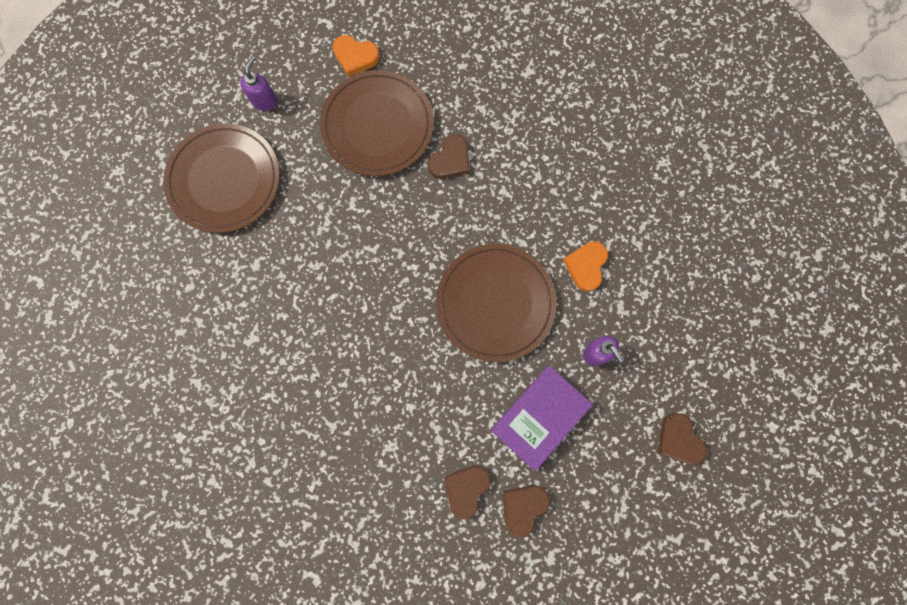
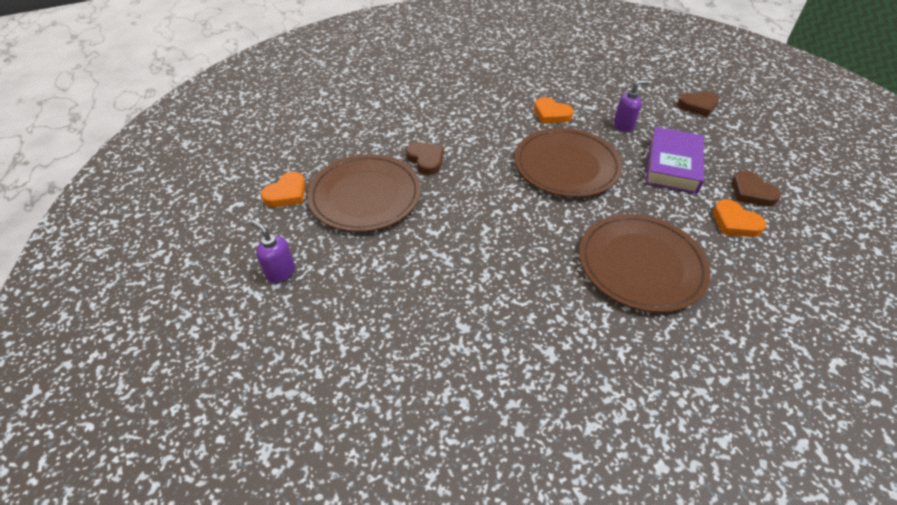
camera: 70 degrees left, 30 degrees down
(224, 180) = (348, 331): brown plate -> brown plate (641, 264)
(466, 489) = (735, 222): brown heart -> orange heart
(539, 417) = (672, 165): purple book -> purple book turned 45 degrees clockwise

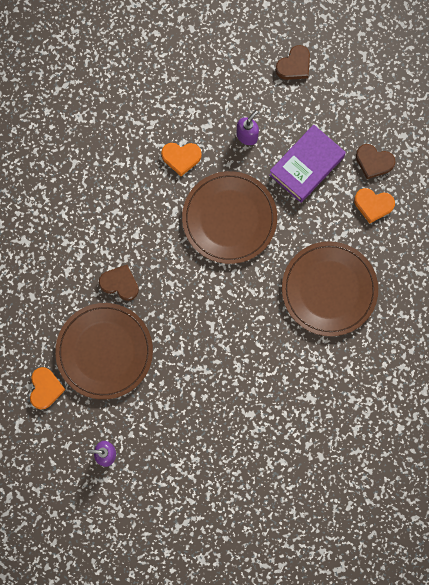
camera: 35 degrees left, 30 degrees up
(672, 165) = (306, 165): purple book -> purple book turned 60 degrees clockwise

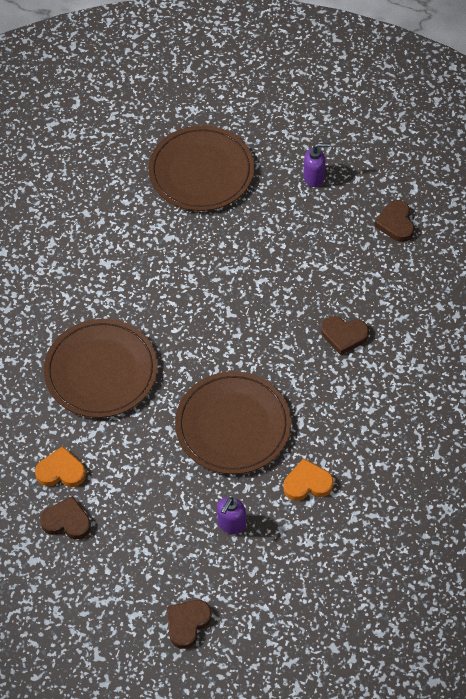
camera: 170 degrees right, 20 degrees down
(45, 388) = (395, 223): orange heart -> brown heart
(104, 351) = (342, 267): brown plate -> brown plate (201, 172)
(306, 165) = (150, 502): purple book -> none

